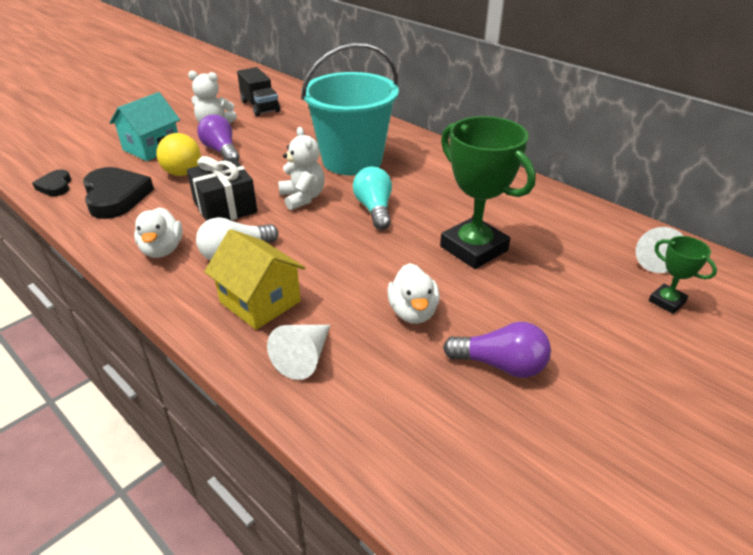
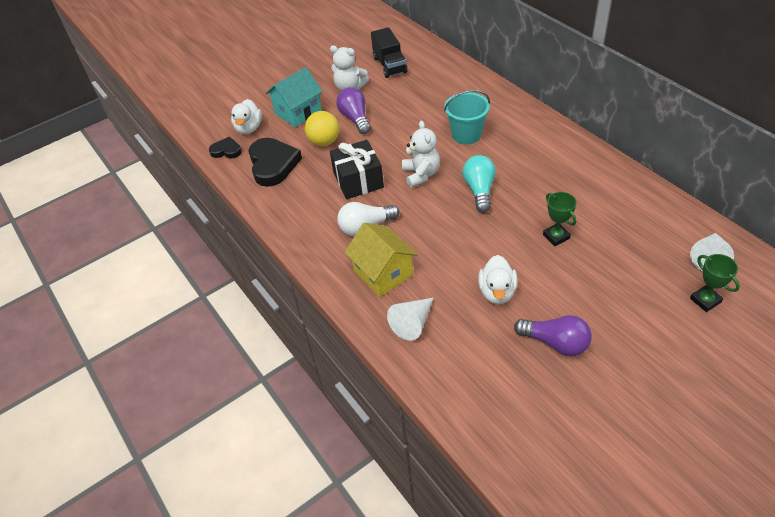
camera: 15 degrees right, 10 degrees up
(55, 186) = (226, 151): black heart -> black heart turned 105 degrees clockwise
(162, 250) = (311, 220): white duck -> white duck (249, 128)
(352, 160) = (466, 135): turquoise bucket -> turquoise bucket, size x0.56
(474, 248) = (556, 236): green trophy -> green trophy, size x0.48

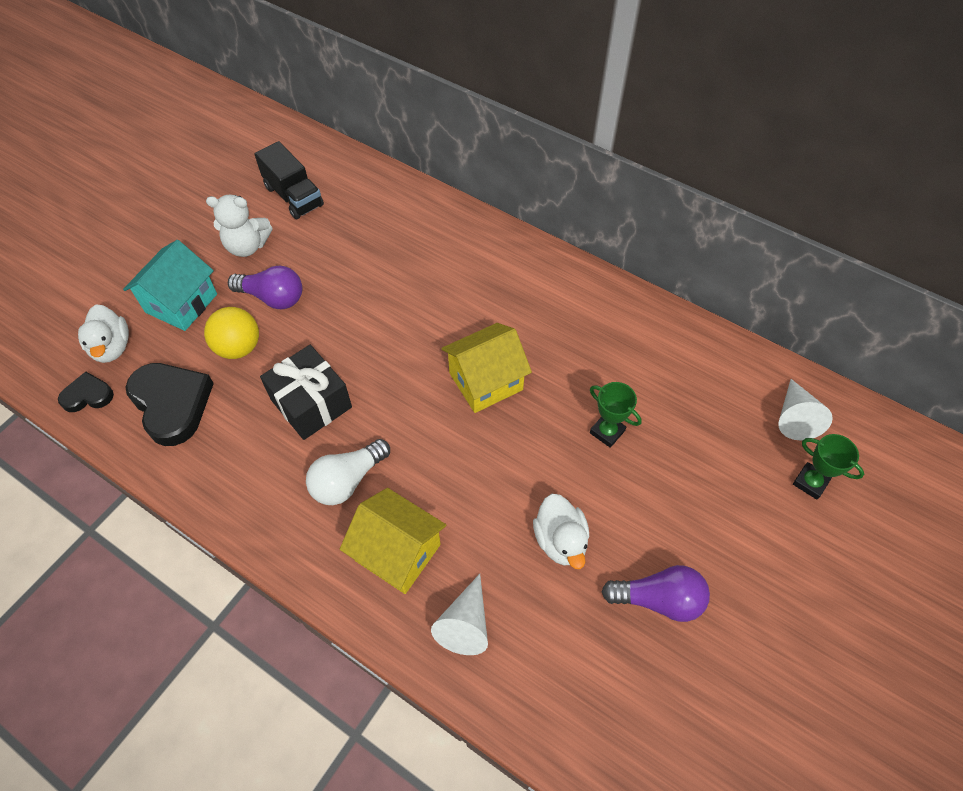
camera: 25 degrees left, 10 degrees up
(355, 118) = (272, 297): purple light bulb -> purple light bulb turned 150 degrees clockwise
(421, 174) = (398, 373): white teddy bear -> none
(466, 135) = (439, 294): turquoise bucket -> none
(479, 190) = (485, 381): turquoise light bulb -> yellow house

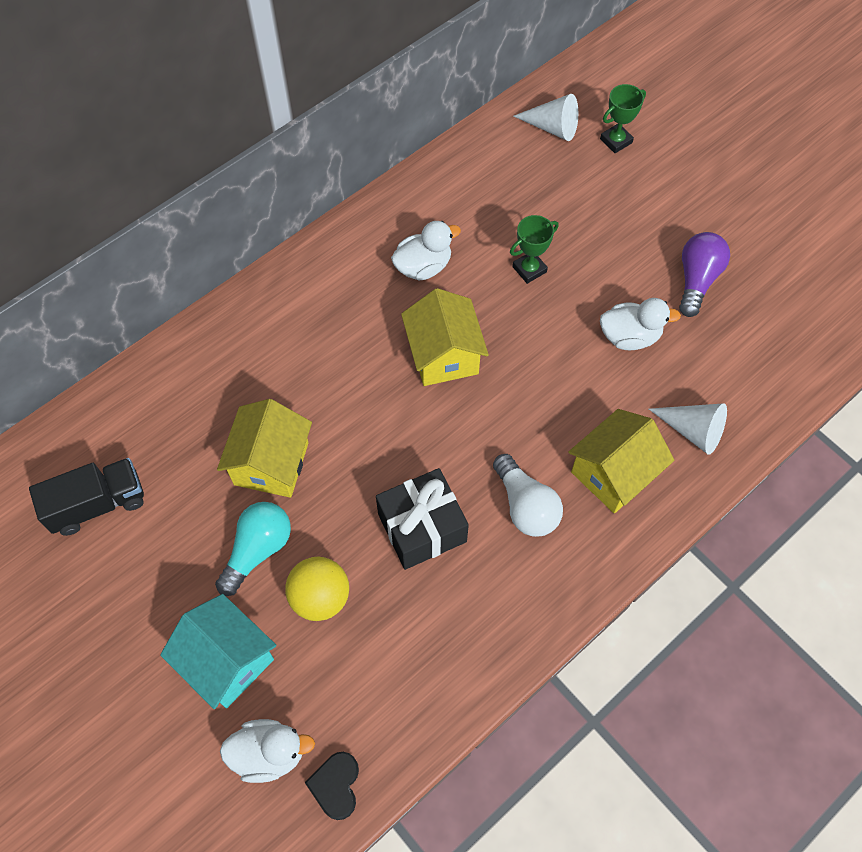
camera: 75 degrees left, 5 degrees up
(172, 404) = (379, 682): black heart -> none
(247, 246) = (162, 571): white teddy bear -> none
(272, 297) = (257, 550): purple light bulb -> turquoise light bulb
(349, 286) = (271, 463): none -> yellow house
(575, 344) = (423, 267): none -> white duck

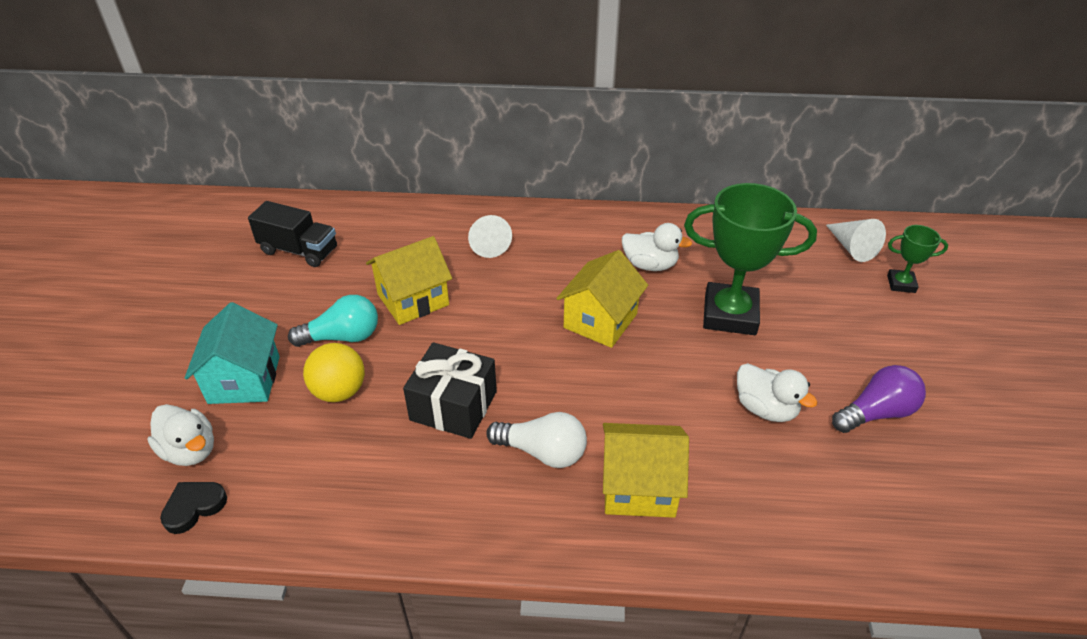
camera: 45 degrees right, 20 degrees down
(525, 505) = (542, 452): white light bulb -> white light bulb turned 90 degrees counterclockwise
(529, 269) = (730, 314): green trophy -> green trophy, size x2.07
(692, 431) = (747, 513): white cone -> white cone (488, 243)

